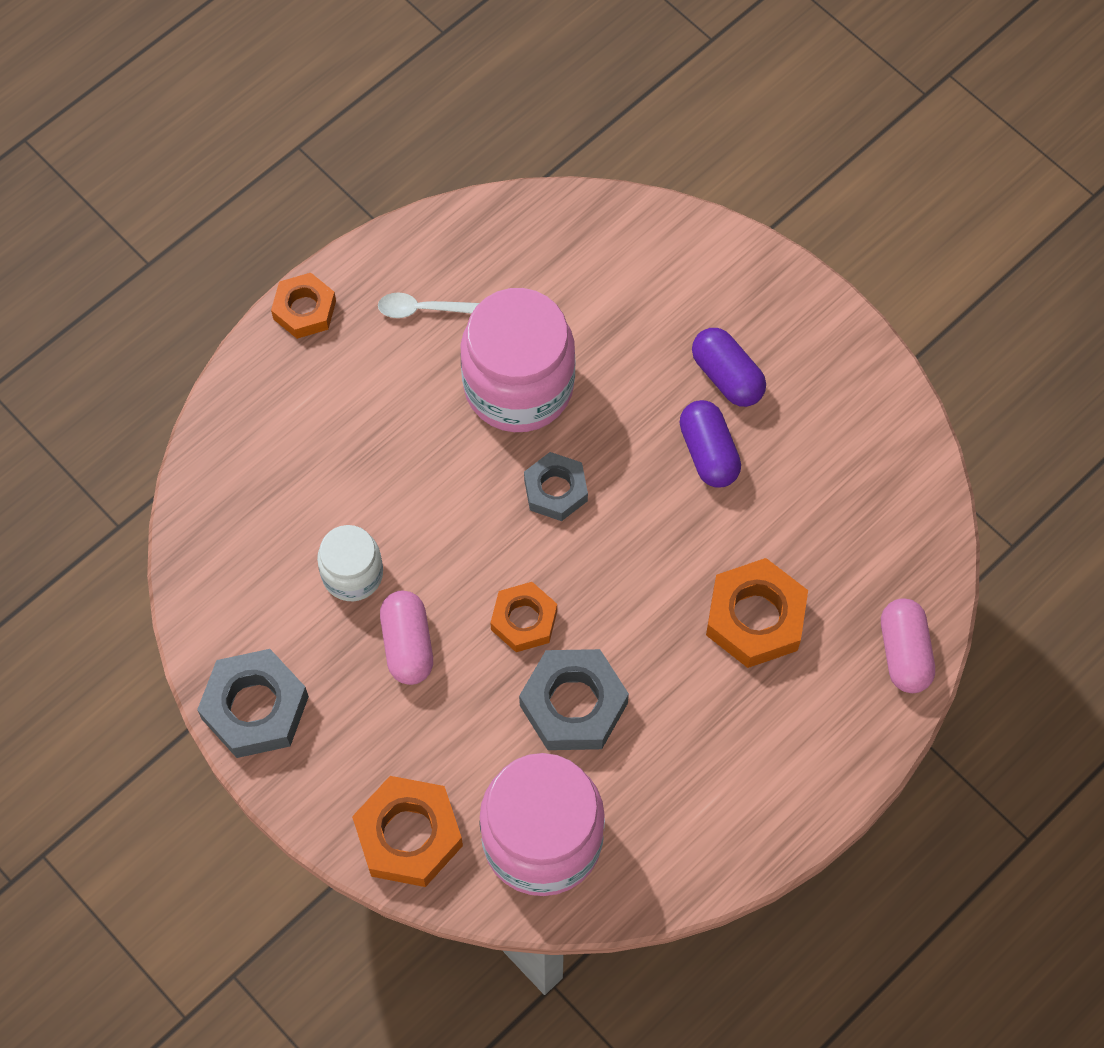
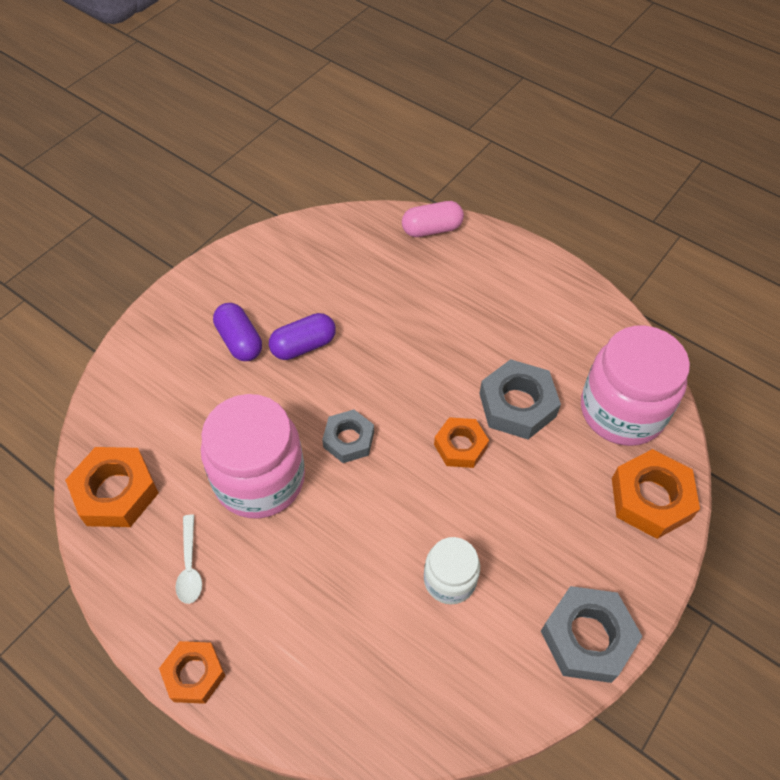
camera: 100 degrees left, 10 degrees down
(407, 645) = (500, 525): pink capsule -> none
(727, 376) = (239, 341): purple capsule -> purple capsule turned 75 degrees counterclockwise
(755, 618) = (426, 306): orange nut -> orange nut (116, 492)

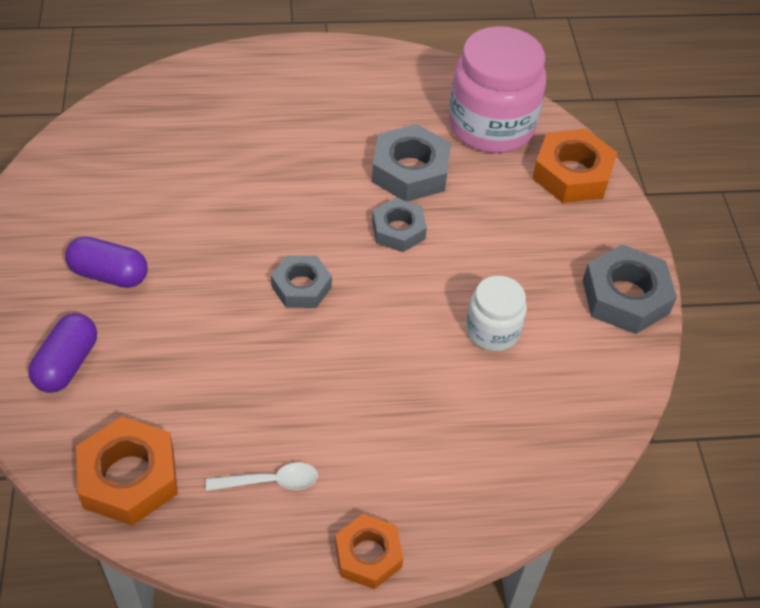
camera: 45 degrees left, 5 degrees down
(189, 566) = (271, 481): white spoon -> white spoon turned 45 degrees counterclockwise
(259, 479) = (256, 370): pink jar -> none
(303, 346) = (177, 240): purple capsule -> purple capsule (67, 364)
(432, 229) = (192, 77): pink capsule -> none
(460, 446) = (398, 230): orange nut -> grey nut

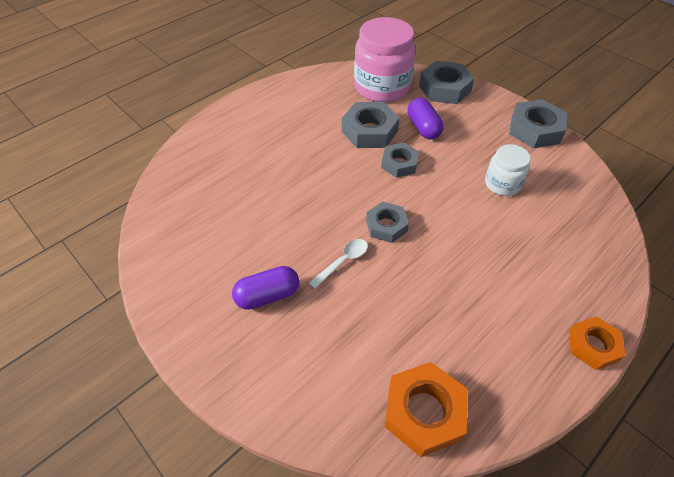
camera: 35 degrees left, 0 degrees up
(67, 364) = (304, 371): purple capsule -> purple capsule (423, 127)
(271, 481) = (500, 346): white spoon -> white spoon (343, 261)
(572, 174) = (444, 88): orange nut -> grey nut

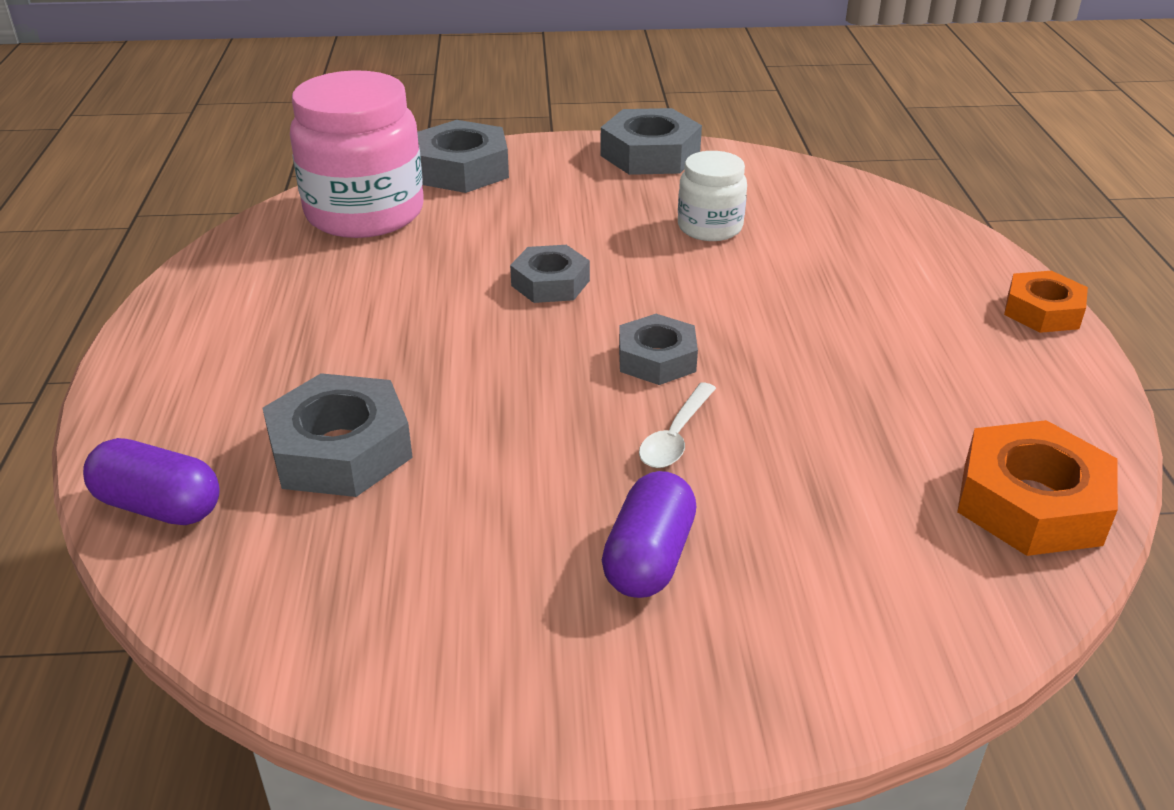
camera: 50 degrees left, 15 degrees down
(343, 261) = (675, 437): white spoon -> white spoon turned 150 degrees counterclockwise
(369, 131) = (440, 272): grey nut -> grey nut (340, 450)
(423, 127) = (510, 226): purple capsule -> purple capsule (159, 506)

